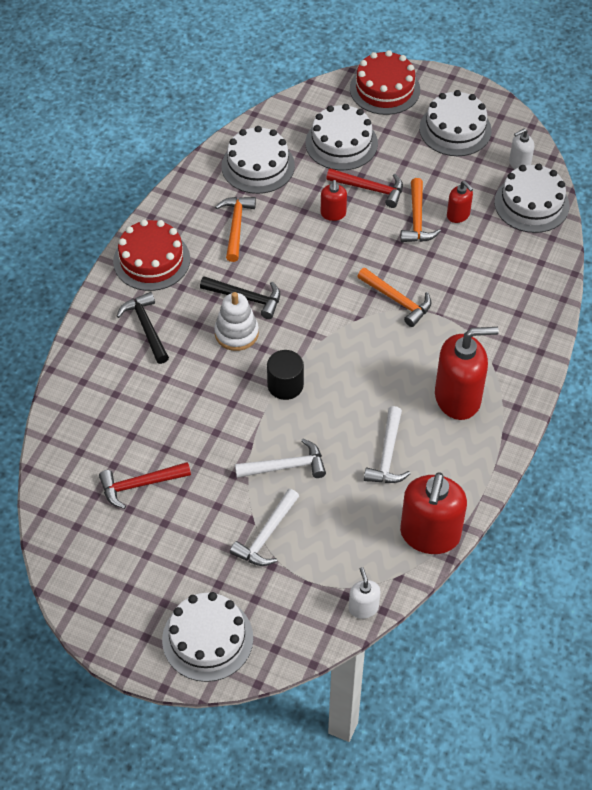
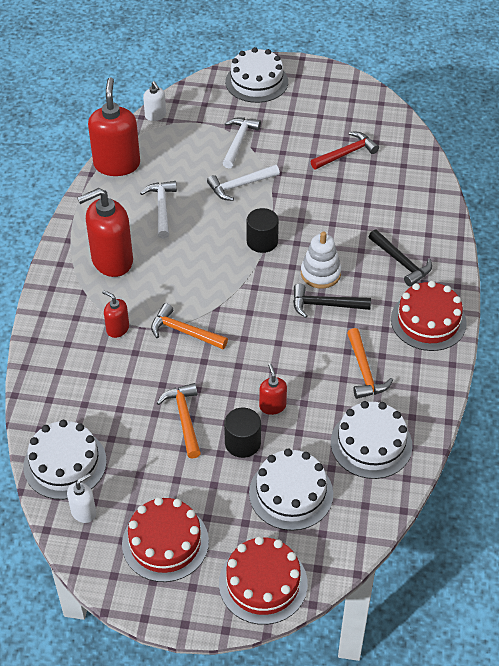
camera: 165 degrees right, 5 degrees down
(370, 189) = (242, 443): red hammer -> black cylinder
(455, 129) = (165, 542): white cake -> red cake
(458, 215) = (142, 433): red soap dispenser -> red soap dispenser (117, 329)

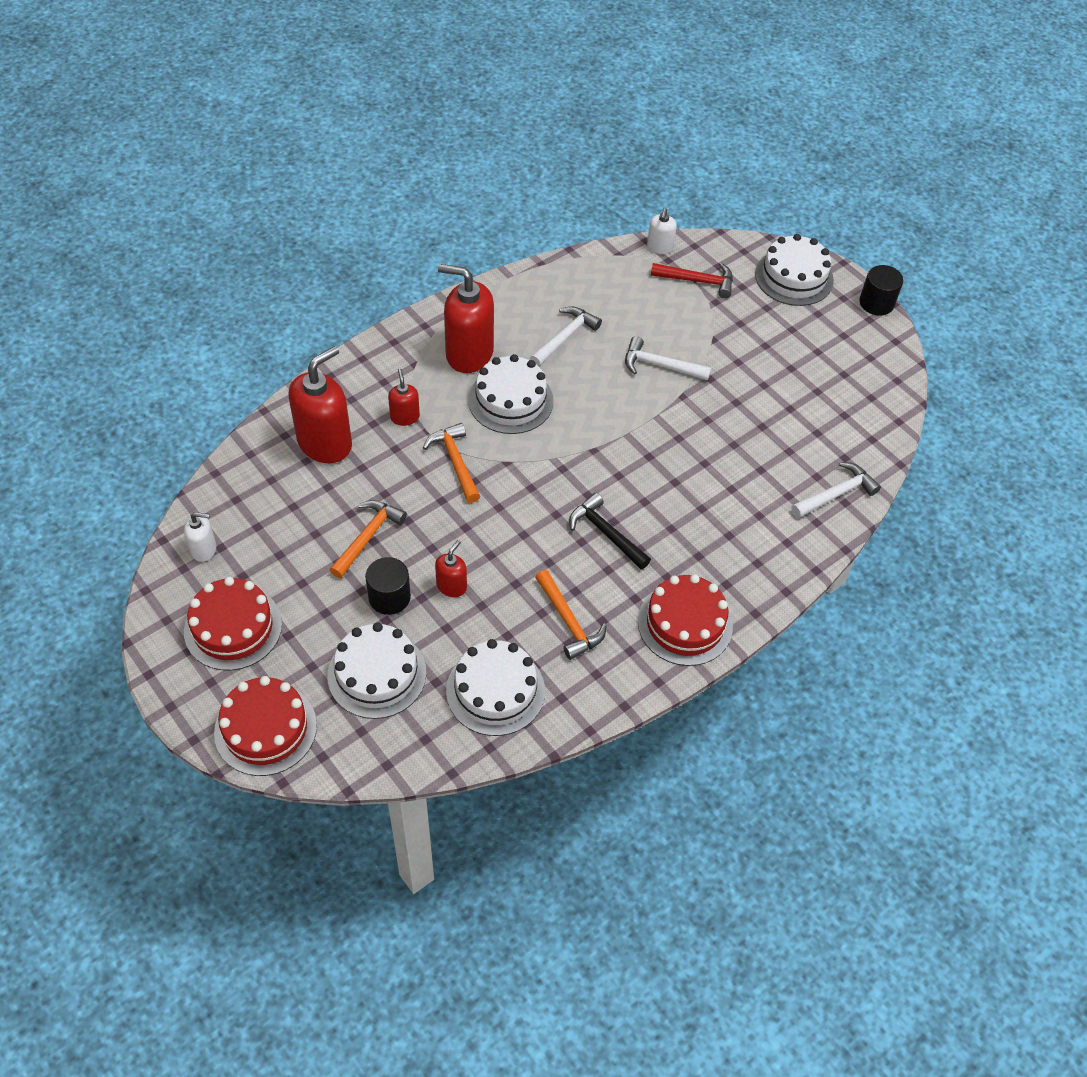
camera: 40 degrees right, 5 degrees up
(65, 463) = (235, 498): white cake -> white cake (511, 400)
(117, 164) = (573, 269): red soap dispenser -> red soap dispenser (325, 443)
(238, 142) = (708, 323): white hammer -> white hammer (836, 494)
(262, 241) = (618, 432): black cylinder -> black cylinder (876, 303)
(320, 273) = (637, 501): white stacking toy -> none
(346, 153) = (799, 406): red hammer -> red hammer (697, 281)
(364, 371) = (568, 621): orange hammer -> orange hammer turned 60 degrees counterclockwise
(401, 262) = (726, 548): black hammer -> none

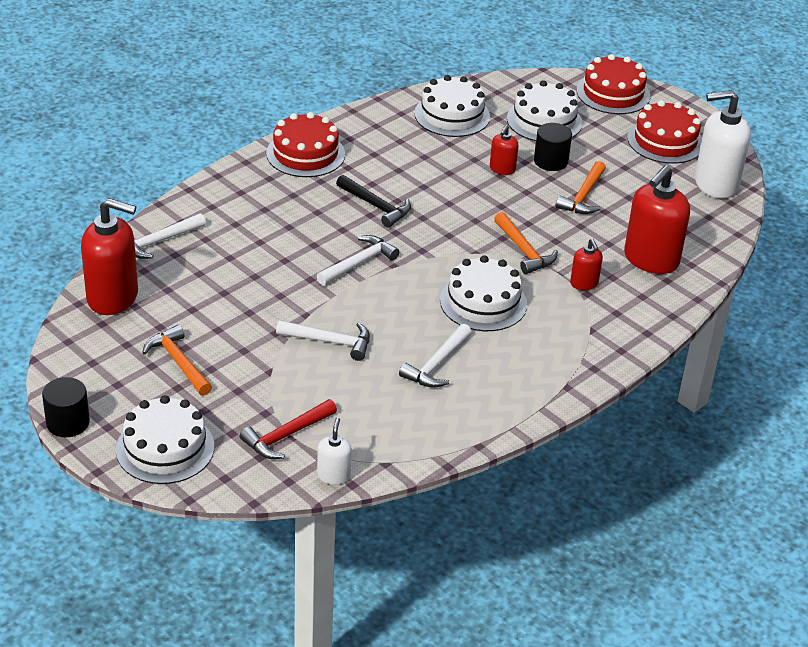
camera: 175 degrees right, 15 degrees down
(204, 549) = (715, 184): white soap dispenser -> white soap dispenser, size x2.04
(469, 353) = (537, 343): red soap dispenser -> red soap dispenser (113, 297)
(568, 621) = (401, 152): orange hammer -> orange hammer (178, 362)
(629, 454) = (359, 263): none -> white hammer
(697, 281) = (286, 435): red hammer -> red hammer turned 45 degrees counterclockwise

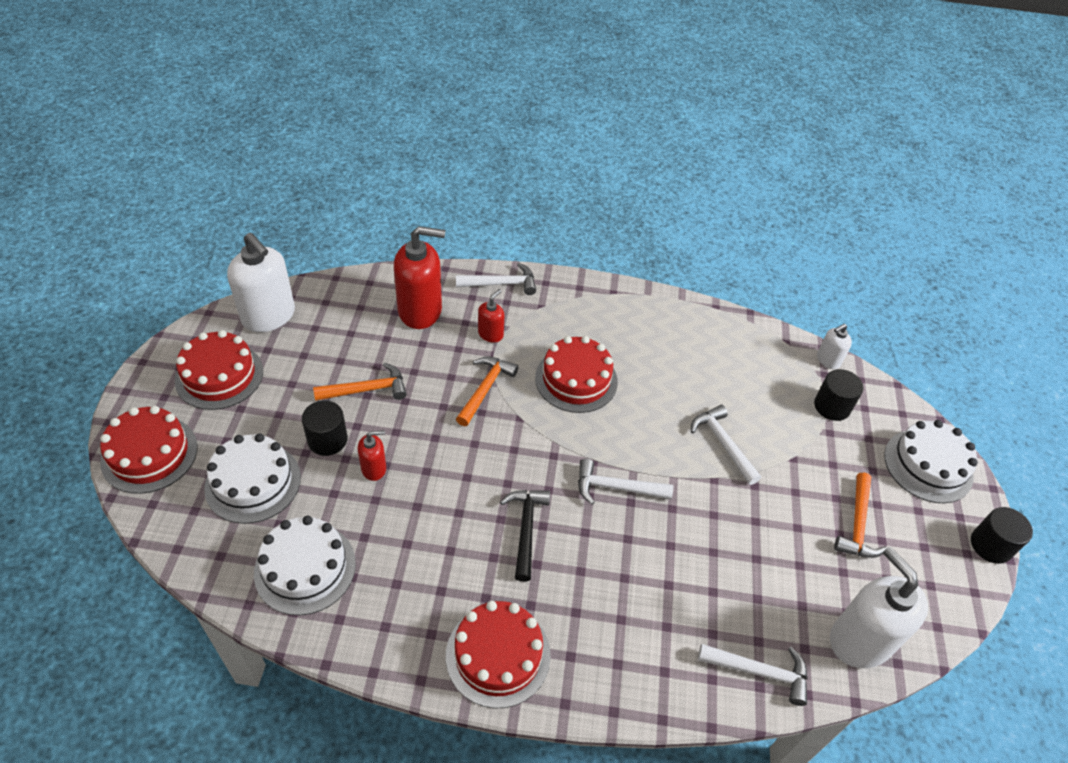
camera: 130 degrees left, 10 degrees up
(113, 297) = (860, 640): red soap dispenser -> white soap dispenser
(286, 435) = (832, 406): red hammer -> black cylinder
(437, 364) = (671, 368): white hammer -> white hammer (501, 284)
(483, 302) = (576, 379): white cake -> red cake

